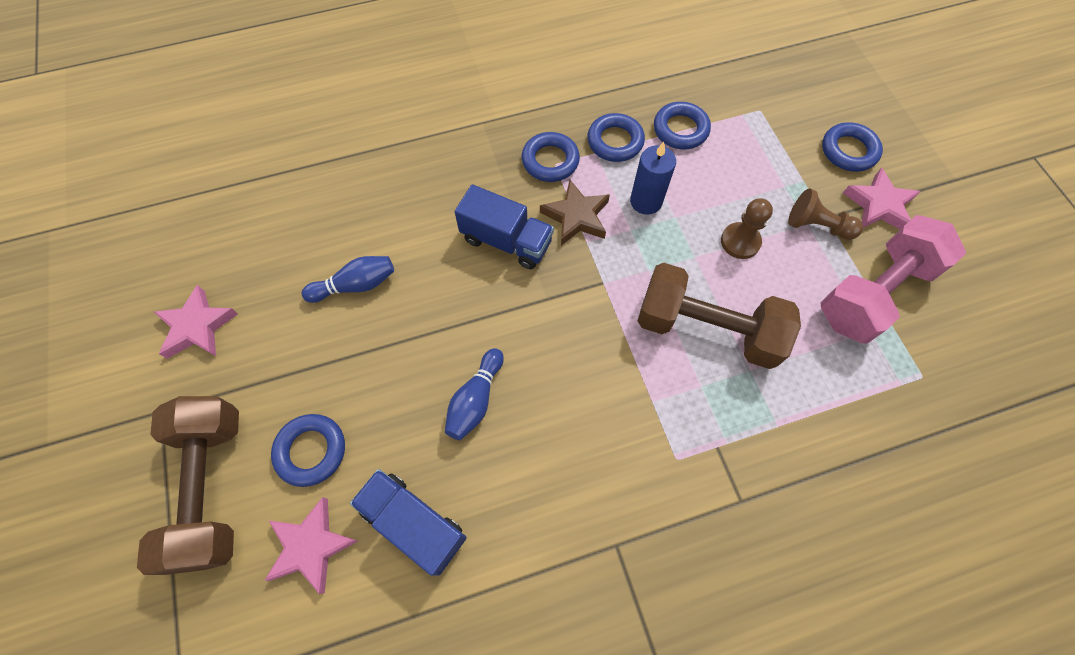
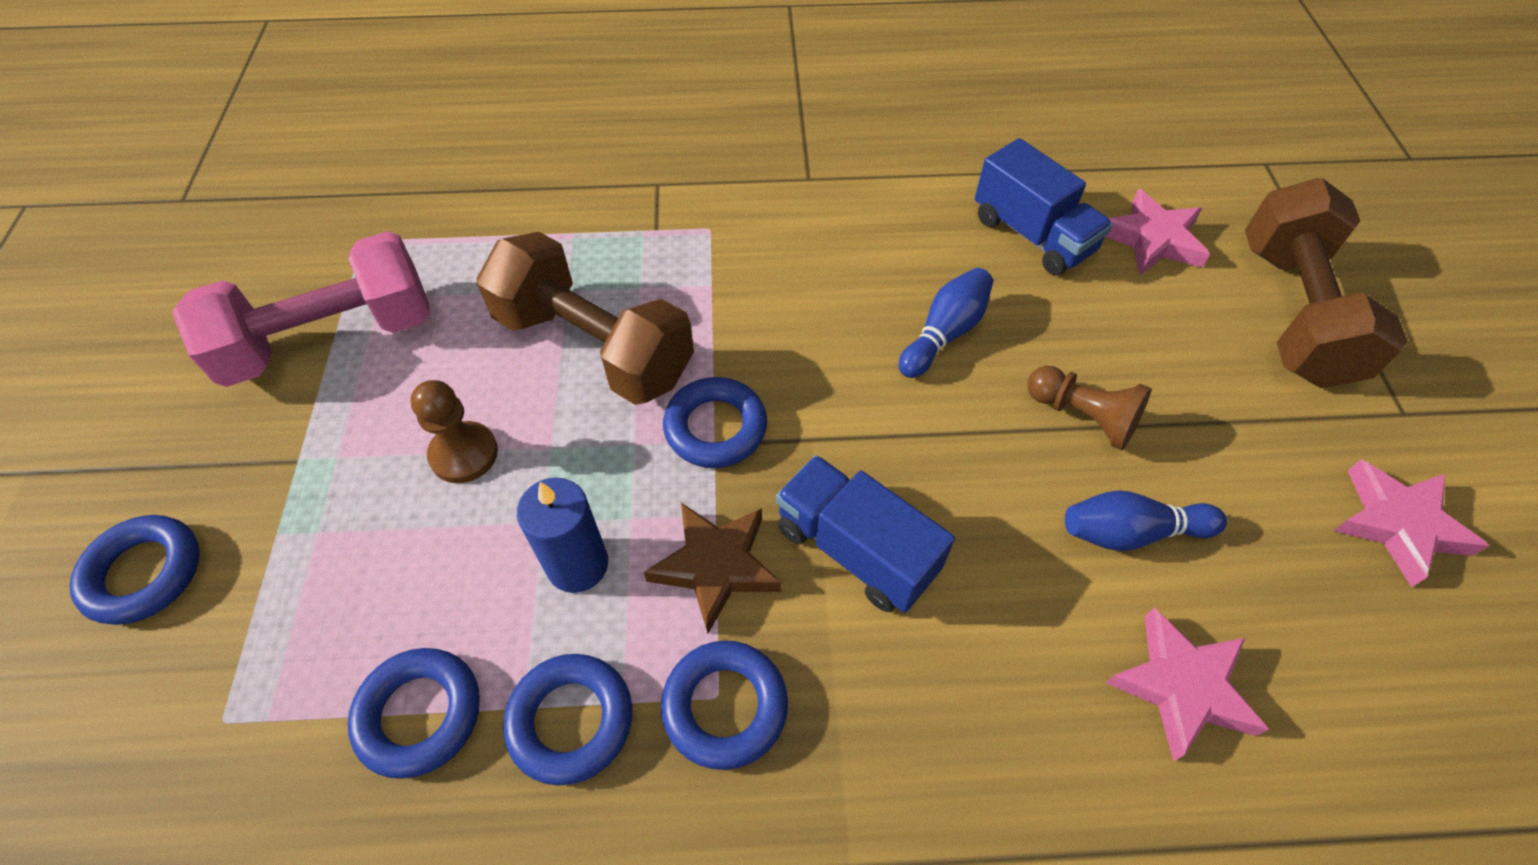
camera: 165 degrees left, 10 degrees down
(311, 451) = (1169, 324): blue ring -> blue ring (715, 428)
(817, 226) = (324, 450): brown pawn -> brown pawn (1083, 417)
(879, 205) = (196, 459): pink star -> pink star (1181, 686)

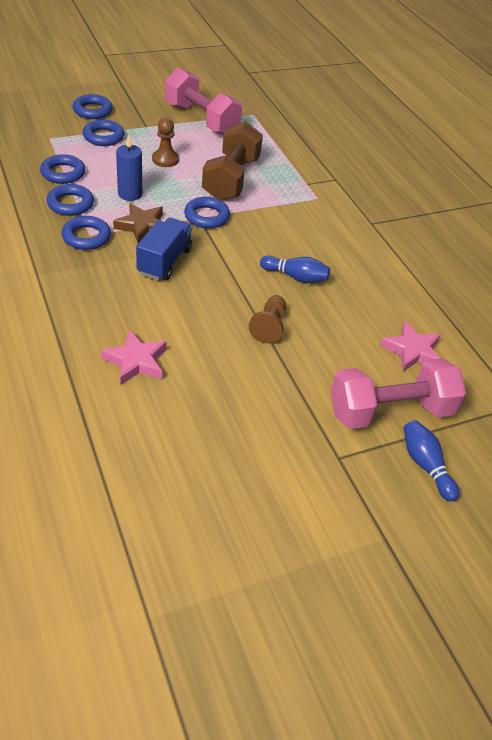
camera: 65 degrees right, 10 degrees down
(292, 572) = (103, 137): none -> blue ring
(1032, 235) = (383, 303): blue truck -> none
(1131, 532) = (209, 344): blue bowling pin -> blue bowling pin (425, 465)
(1293, 313) = (390, 411): brown dumbbell -> pink dumbbell
(1398, 524) = (257, 446): pink star -> none

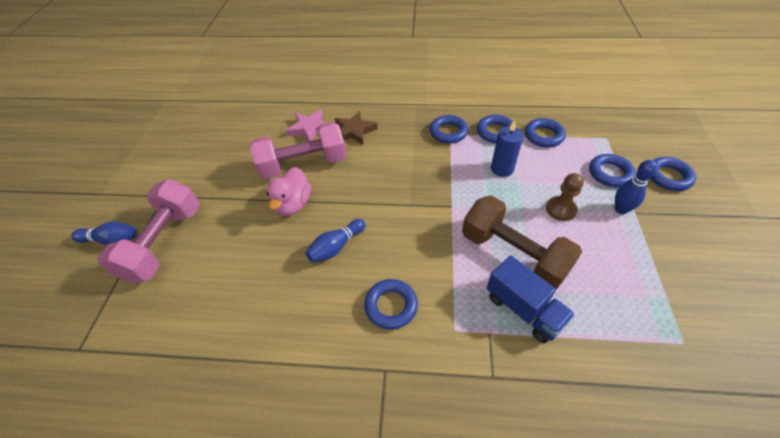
camera: 125 degrees right, 5 degrees up
(142, 226) = (451, 165): brown star -> brown star (354, 131)
(147, 132) = (621, 209): none -> blue bowling pin
(164, 261) = (400, 167): blue truck -> blue truck (524, 309)
(201, 119) = (658, 271): pink dumbbell -> pink dumbbell (303, 165)
(206, 216) = (451, 212): blue ring -> blue ring (391, 306)
(269, 326) = (293, 204): brown pawn -> pink duck
(412, 351) = (196, 294): pink star -> none

